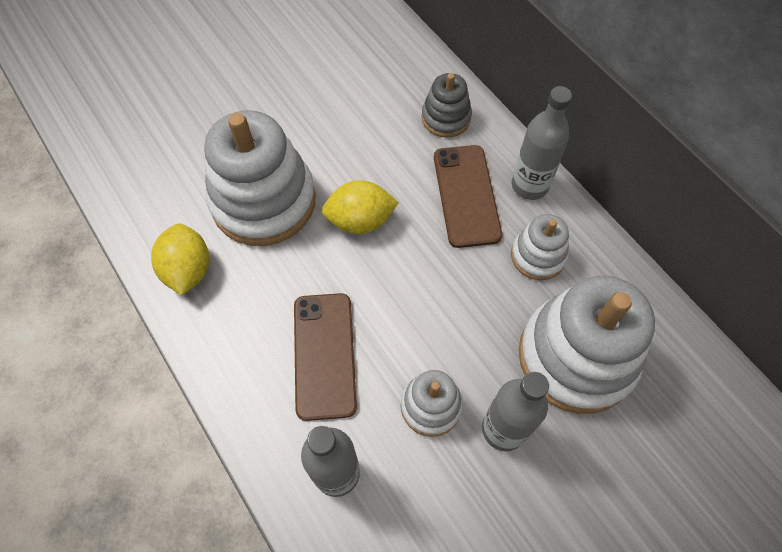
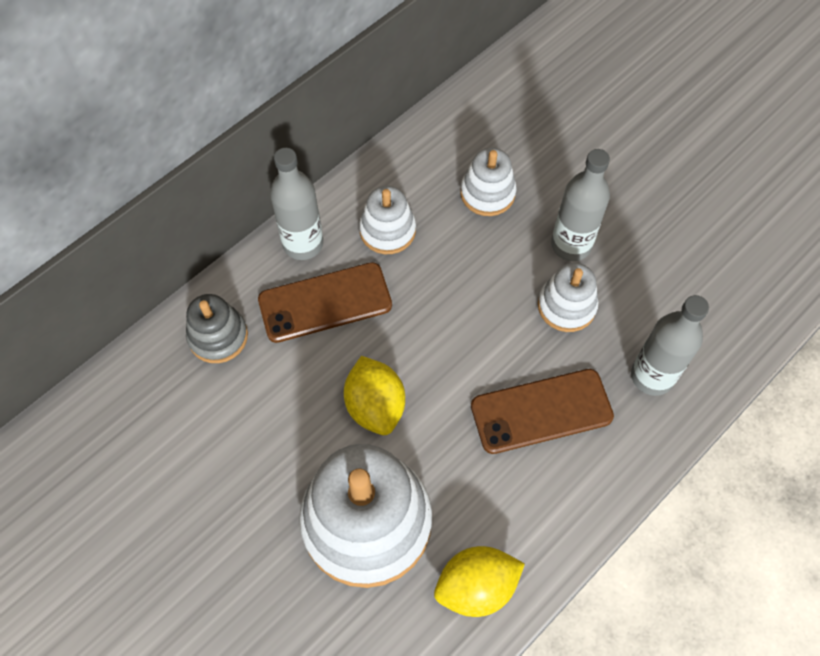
camera: 100 degrees left, 0 degrees up
(576, 356) = (487, 193): white stacking toy -> white stacking toy, size x0.51

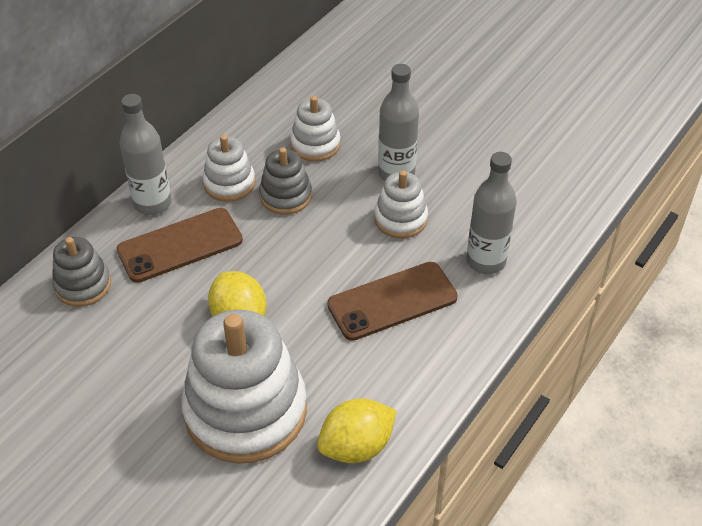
camera: 10 degrees left, 15 degrees down
(446, 256) = (286, 196): none -> grey stacking toy

